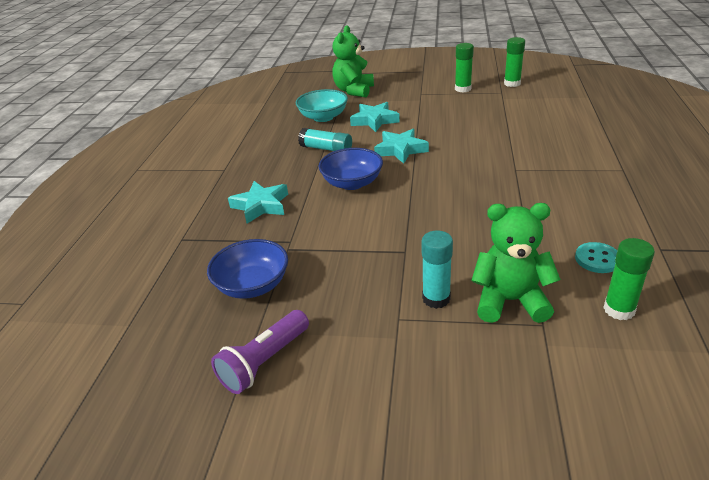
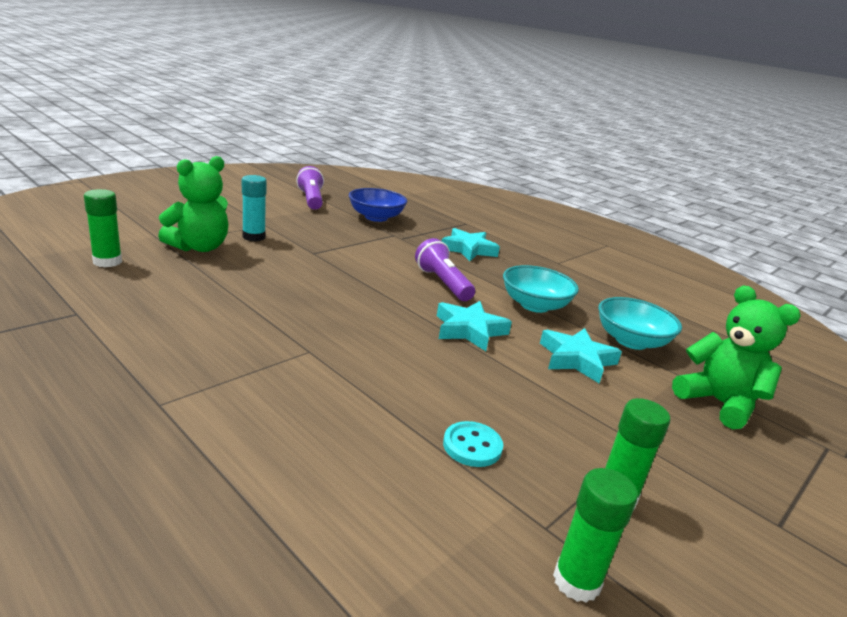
camera: 120 degrees right, 10 degrees down
(326, 149) = (534, 305): turquoise glue stick -> turquoise bowl
(352, 183) = (442, 283): blue bowl -> purple flashlight
(597, 259) = (143, 288): turquoise button -> turquoise button (472, 446)

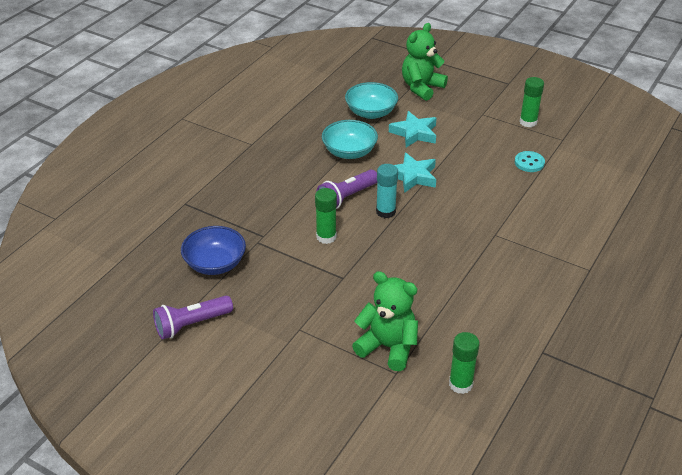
camera: 100 degrees left, 15 degrees up
(254, 237) = (337, 324): turquoise glue stick -> turquoise glue stick (385, 212)
(468, 249) = (260, 193): turquoise star -> none
(576, 581) = (583, 132): green glue stick -> green glue stick (326, 237)

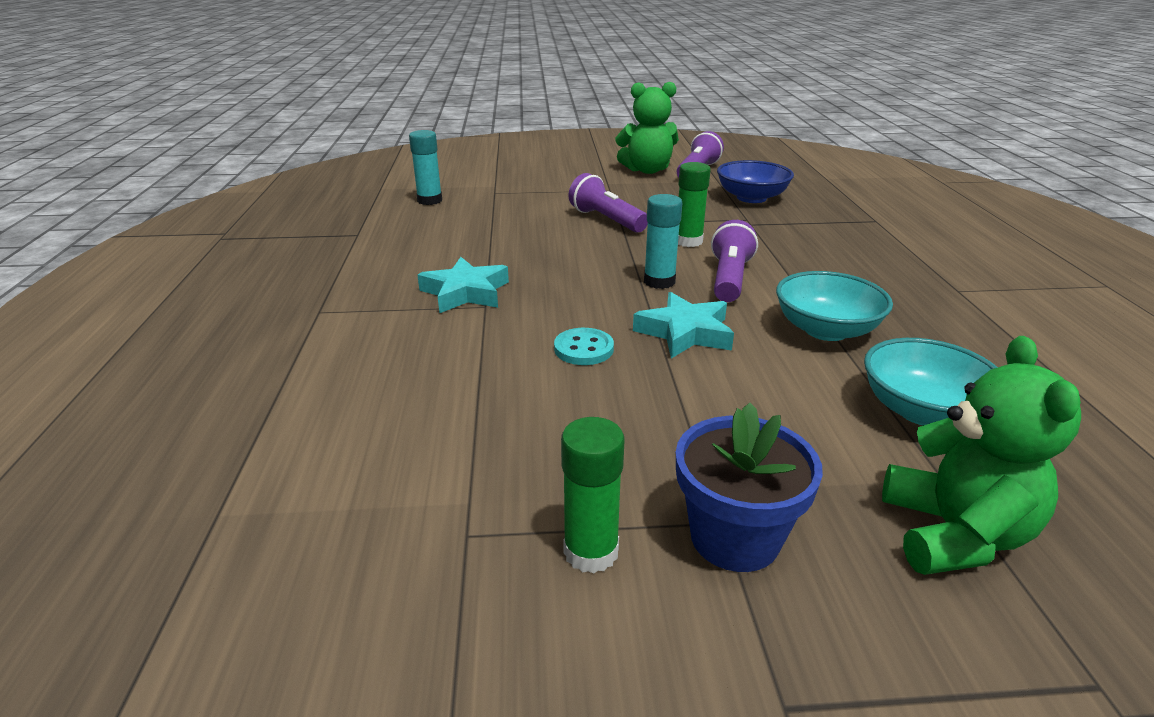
camera: 145 degrees right, 10 degrees down
(350, 285) = (606, 220): none -> purple flashlight
(388, 347) = (518, 200): green teddy bear -> green teddy bear (647, 170)
(414, 133) = (786, 403): turquoise star -> turquoise star (465, 292)
(460, 384) = (429, 200): green glue stick -> turquoise glue stick
(483, 109) = (734, 537): none -> blue flower pot
(529, 163) = (509, 435): turquoise button -> turquoise button (583, 349)

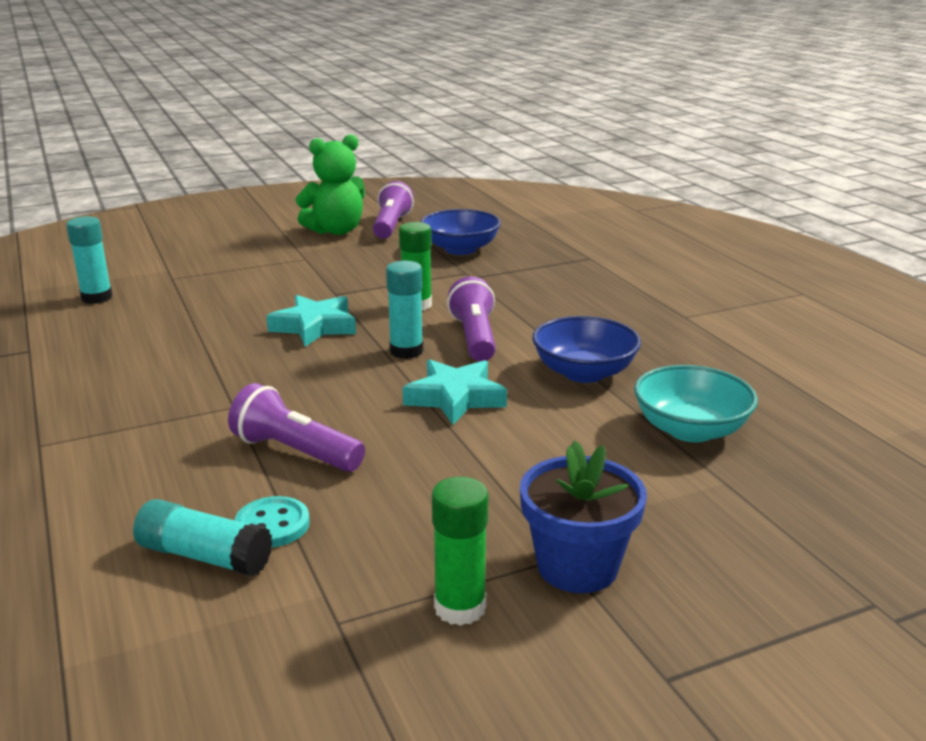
camera: 20 degrees left, 5 degrees down
(387, 438) = (204, 556): none -> turquoise glue stick
(465, 292) = (203, 395): turquoise star -> turquoise star (314, 326)
(583, 349) = (362, 431): turquoise button -> turquoise button (272, 525)
(606, 220) = (318, 293): purple flashlight -> purple flashlight (295, 452)
(826, 330) = (584, 373): turquoise bowl -> blue bowl
(954, 534) = (746, 523): green teddy bear -> none

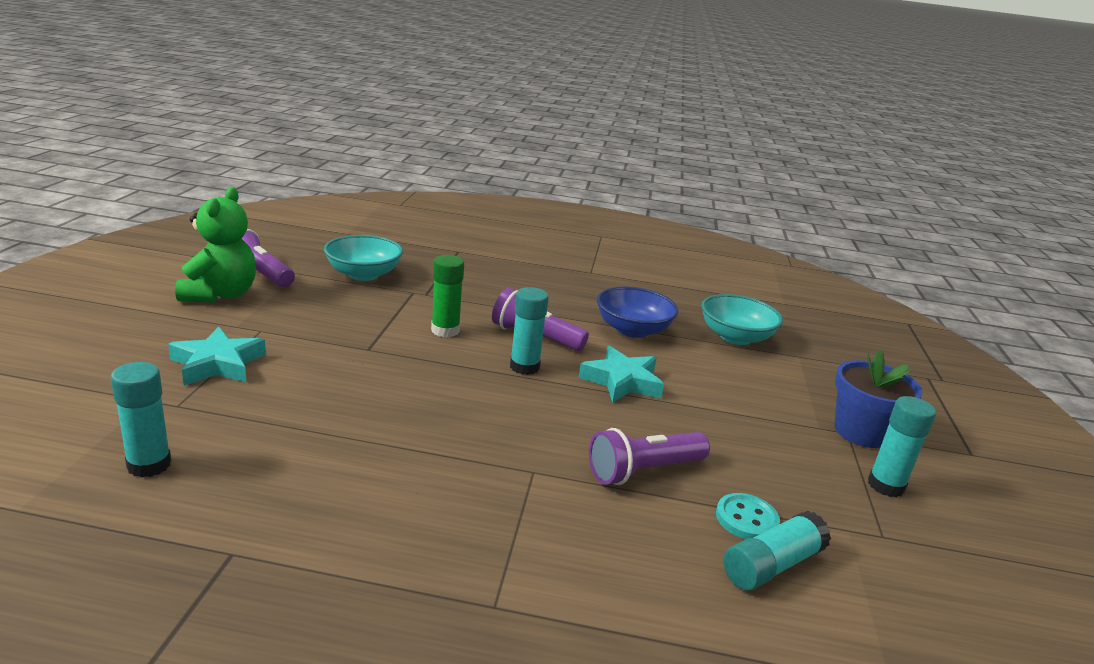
camera: 60 degrees left, 0 degrees up
(314, 326) = (424, 382): turquoise star -> turquoise star (217, 364)
(460, 249) = (363, 274): blue bowl -> turquoise bowl
(460, 607) = (885, 485): green glue stick -> turquoise glue stick

